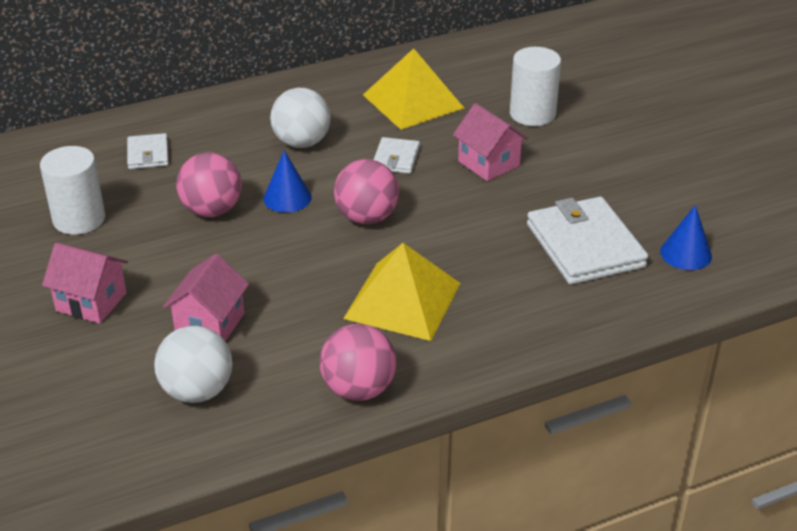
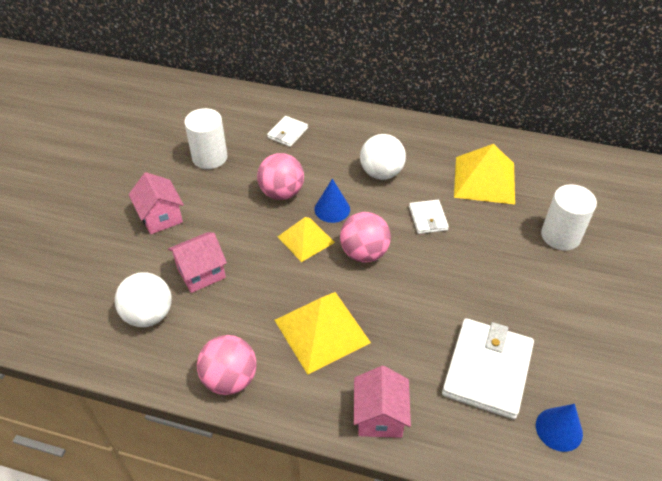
camera: 40 degrees right, 10 degrees up
(291, 237) = (305, 239): none -> yellow pyramid
(396, 158) = (428, 218): white wallet -> white wallet turned 60 degrees counterclockwise
(488, 163) = (486, 259): pink house -> pink house (379, 416)

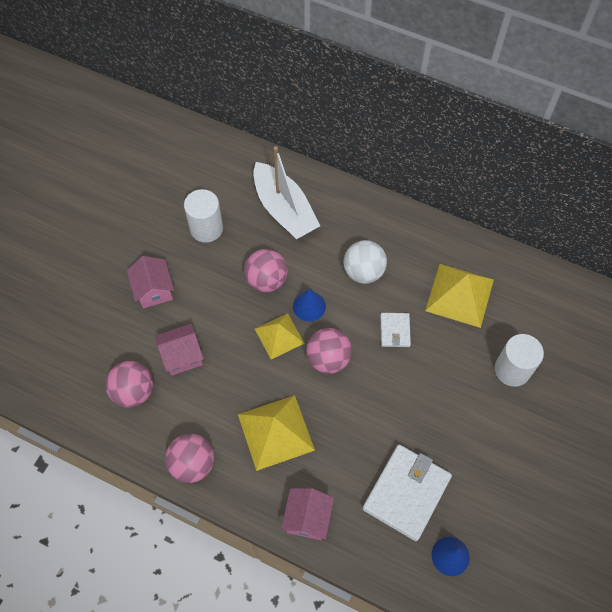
camera: 10 degrees right, 15 degrees up
(149, 315) = (133, 391): white ball -> pink ball
(287, 133) = (284, 209): white wallet -> white boat

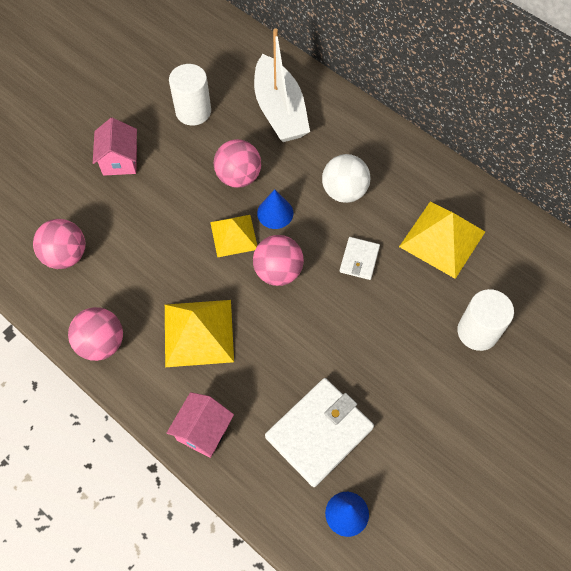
camera: 15 degrees right, 0 degrees up
(182, 356) = (127, 232): pink house -> none

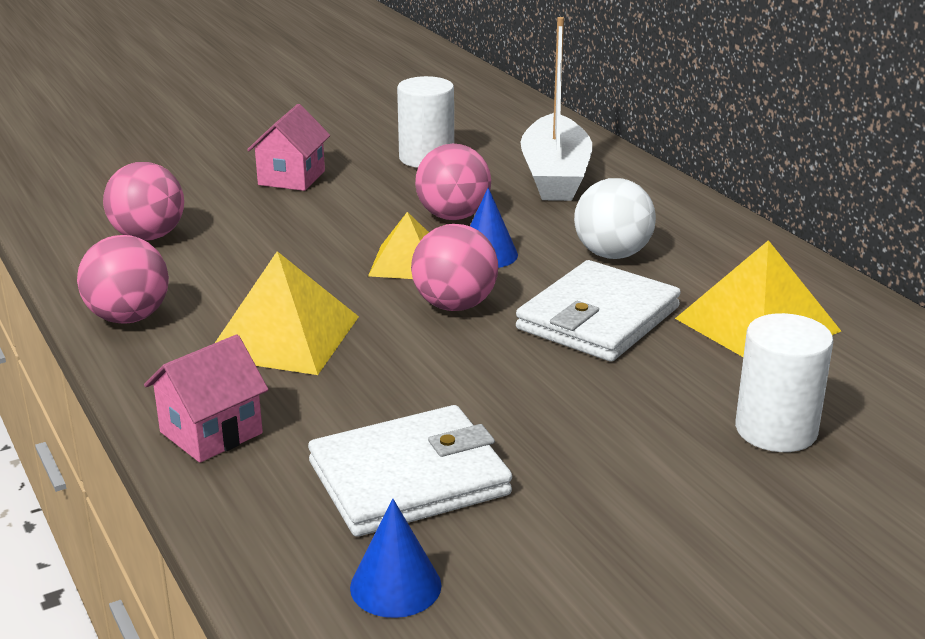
camera: 20 degrees right, 35 degrees down
(359, 259) = (598, 318): white wallet -> white wallet, size x1.95

